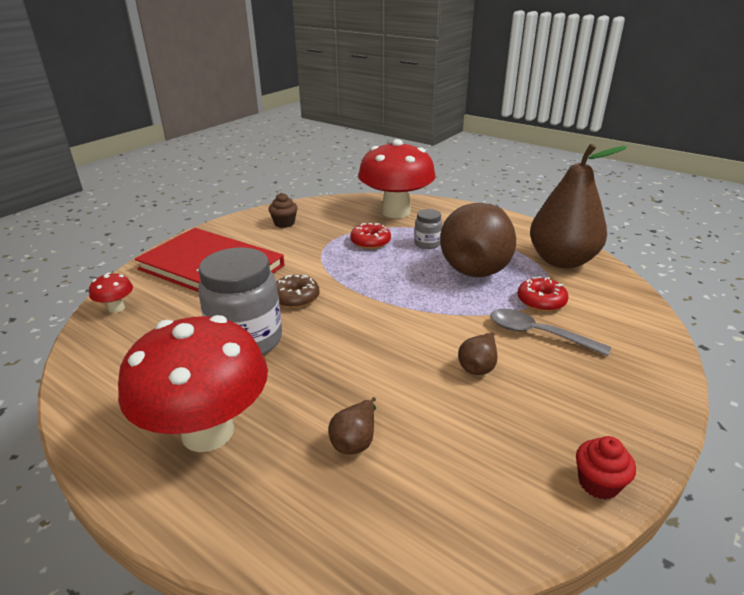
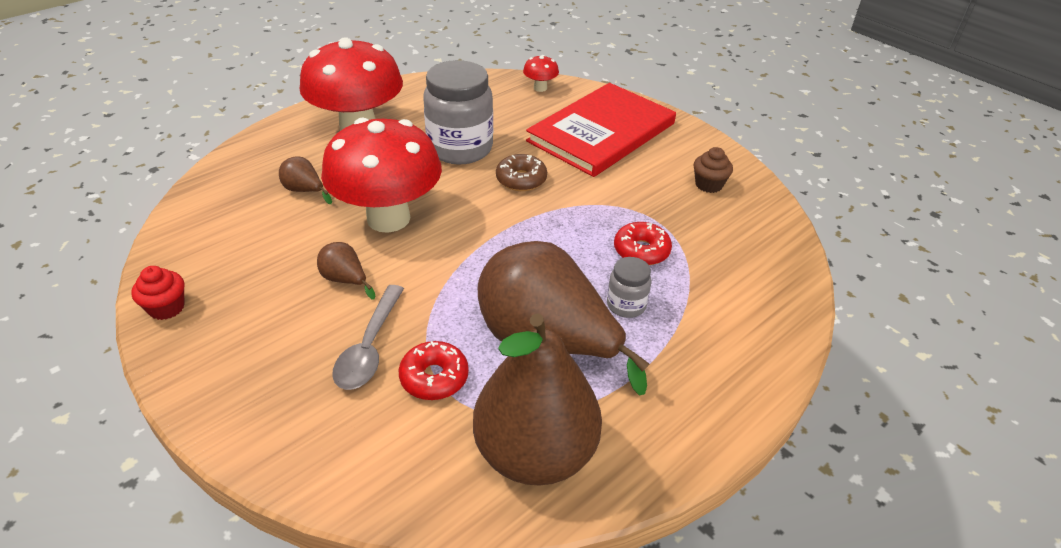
camera: 100 degrees right, 10 degrees up
(396, 212) = (744, 294): red mushroom -> red mushroom (388, 218)
(538, 334) = (369, 347): grey spoon -> grey spoon turned 150 degrees clockwise

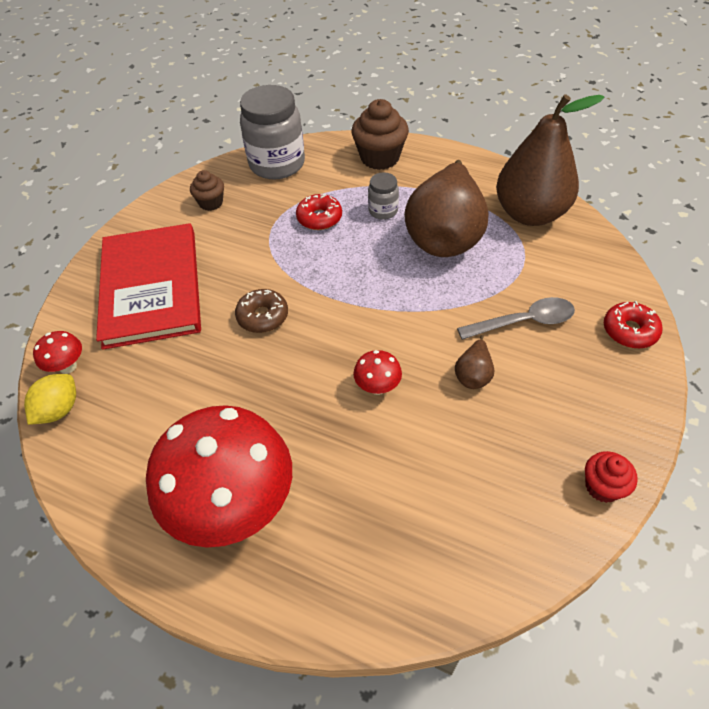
camera: 110 degrees left, 10 degrees up
(304, 191) = (379, 486): brown pear -> none
(388, 218) = (377, 387): red mushroom -> red mushroom, size x0.40
(434, 377) = (518, 276): red donut -> red donut (629, 331)
(460, 148) = (230, 385): grey jar -> grey jar (277, 164)
(502, 81) = (59, 410): none -> yellow lemon
(601, 132) = (151, 287): red book -> red book turned 60 degrees clockwise
(743, 342) = (380, 158): none -> brown cupcake

